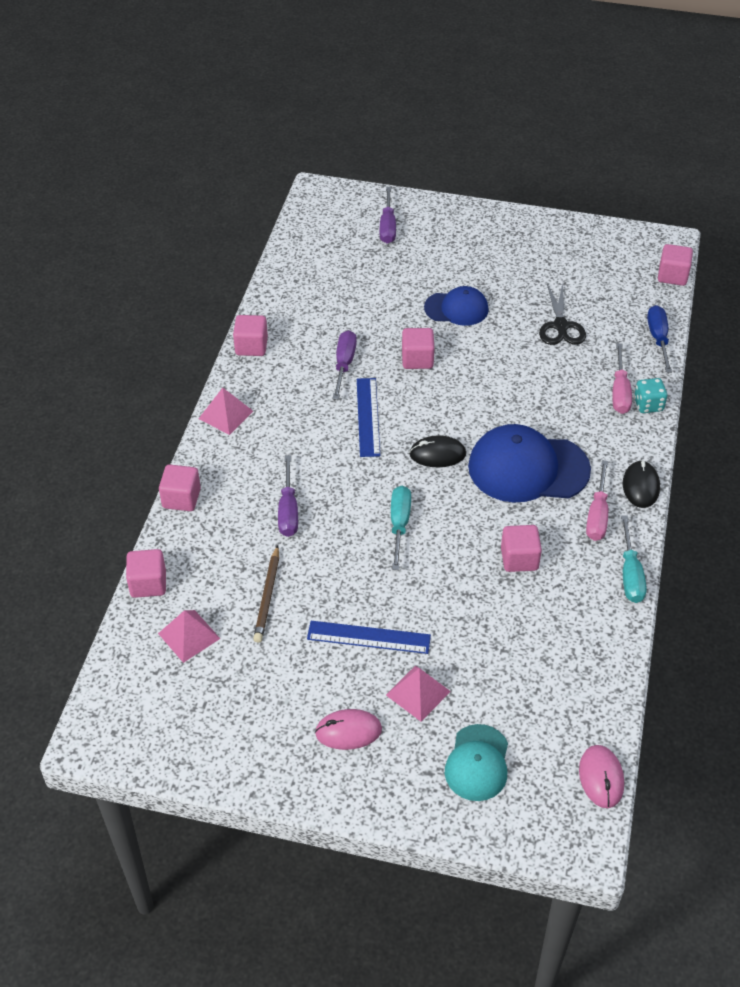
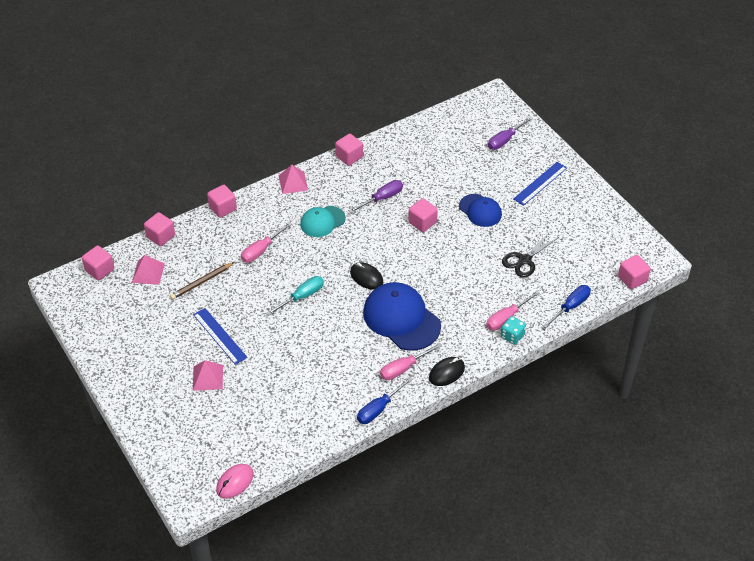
camera: 45 degrees right, 0 degrees up
(288, 510) = (261, 250): purple screwdriver -> pink screwdriver
(348, 731) = (158, 368): pink mouse -> none
(368, 417) = (358, 233): blue ruler -> blue ruler (540, 183)
(477, 763) = (192, 428): turquoise cap -> turquoise cap (322, 221)
(519, 559) = (335, 357): pink cube -> pink cube (100, 270)
(630, 574) = (379, 409): turquoise screwdriver -> blue screwdriver

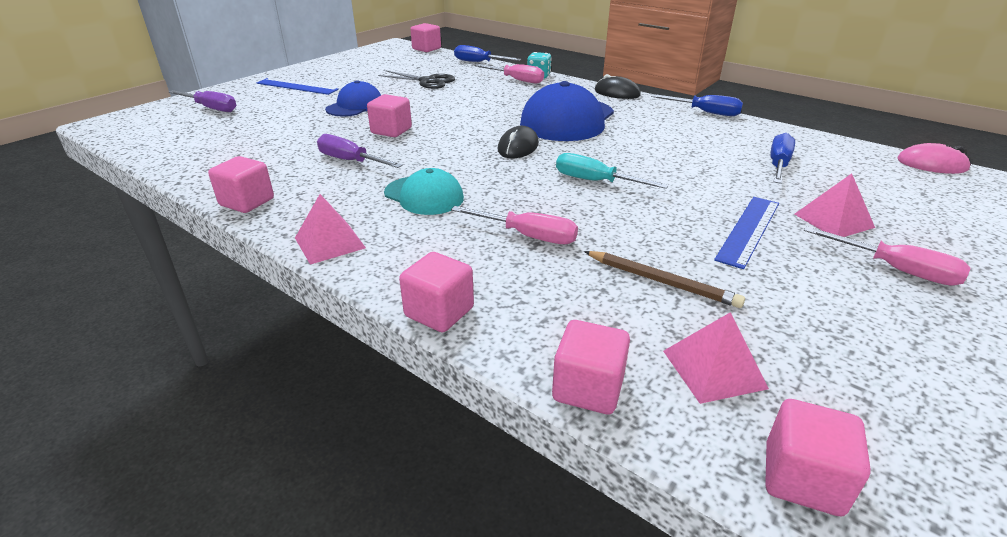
camera: 110 degrees left, 15 degrees down
(277, 396) = (778, 165): none -> blue screwdriver
(404, 368) = (636, 109): pink screwdriver -> pink screwdriver (896, 270)

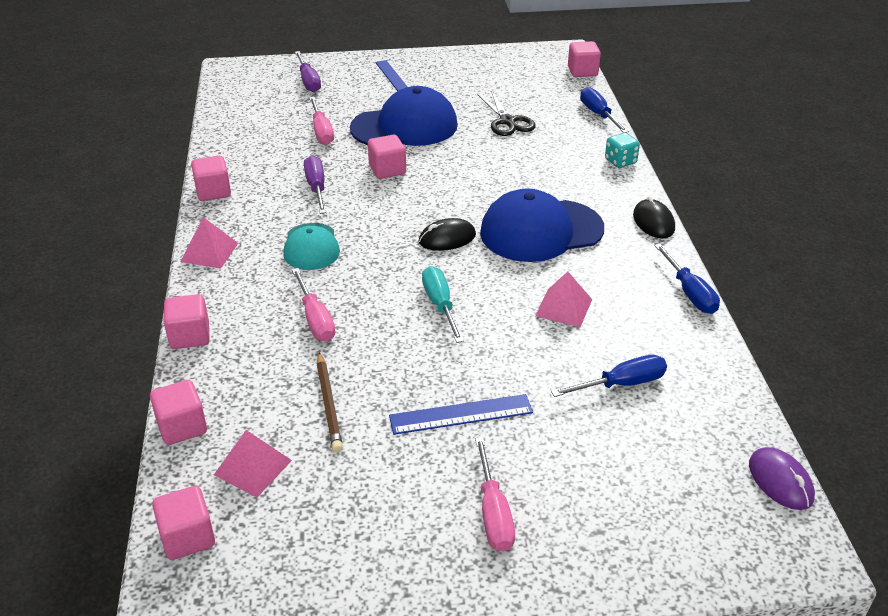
camera: 45 degrees right, 5 degrees up
(355, 106) = (404, 127): blue cap -> blue cap, size x1.70
(516, 80) = (589, 157): pink screwdriver -> pink screwdriver (321, 131)
(833, 220) = (542, 454): pink pyramid -> pink pyramid (563, 307)
(932, 164) = (780, 481): pink mouse -> purple mouse

